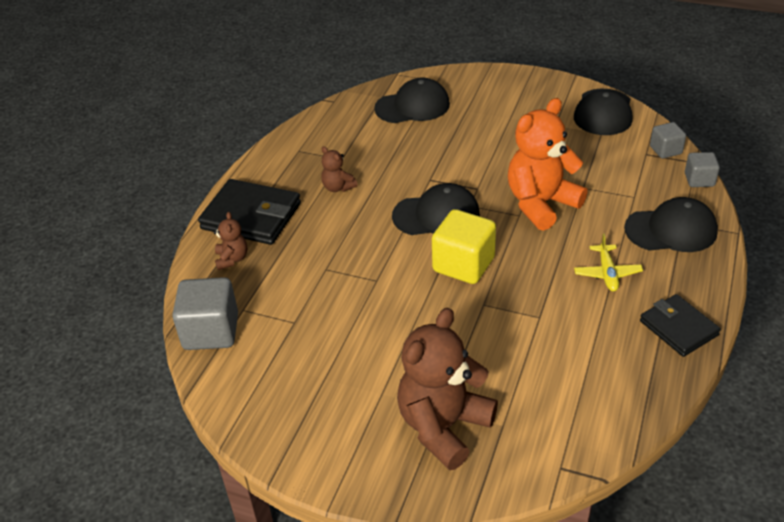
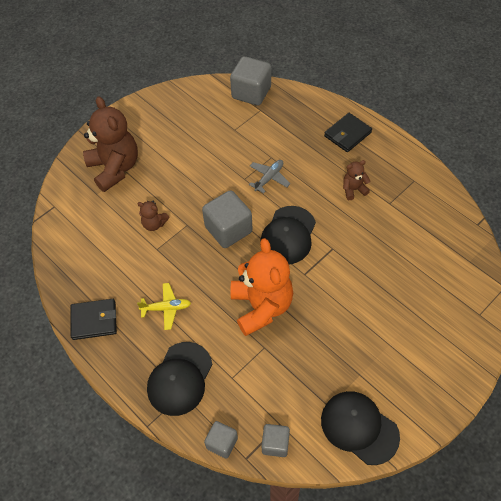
camera: 115 degrees right, 15 degrees up
(232, 259) = (309, 115): brown teddy bear -> brown teddy bear (154, 224)
(251, 216) = (347, 134): black wallet -> black wallet, size x0.64
(362, 258) = (269, 178): none -> grey plane
(412, 106) = (442, 277): black cap -> none
(463, 264) = (228, 229): yellow cube -> grey cube
(607, 273) = (166, 308): yellow plane -> yellow plane turned 150 degrees clockwise

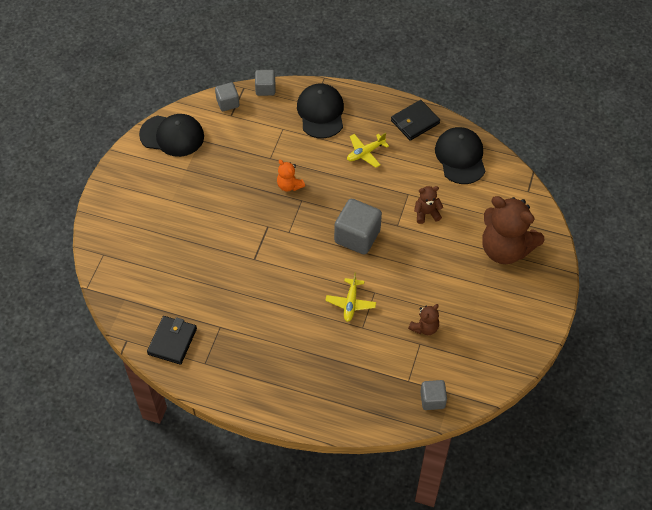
camera: 150 degrees right, 0 degrees up
(251, 93) = (432, 400): grey cube -> grey cube, size x0.57
(261, 307) = (289, 185): orange teddy bear -> orange teddy bear, size x0.46
(269, 178) = (350, 303): grey plane -> yellow plane
(288, 235) = (300, 254): black cap -> black cap (460, 157)
(347, 134) = (297, 390): black wallet -> black wallet (172, 341)
(353, 189) = (261, 326): brown teddy bear -> brown teddy bear (424, 327)

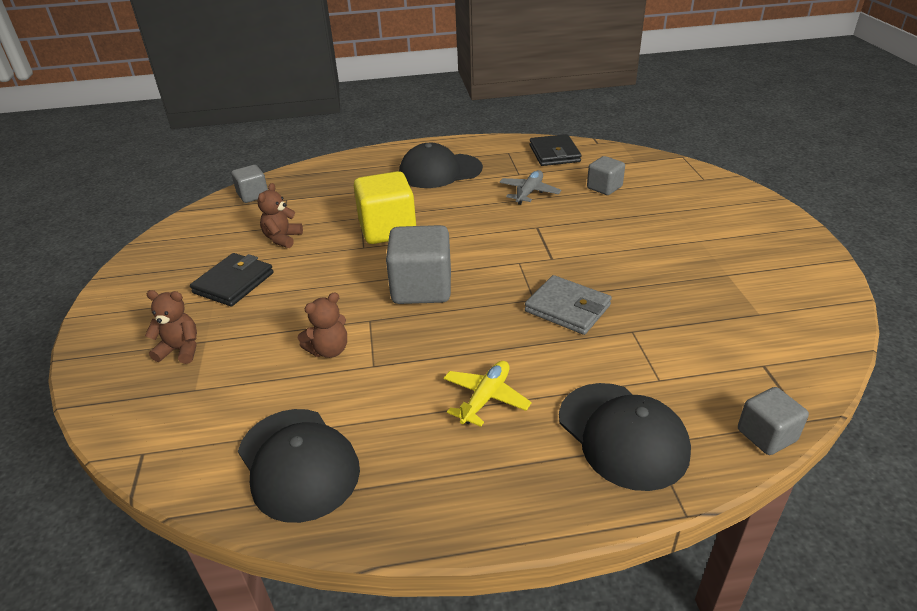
camera: 155 degrees right, 20 degrees down
(172, 136) = (804, 303): black cap -> black cap (440, 171)
(228, 103) = (794, 381): grey cube -> grey cube (604, 187)
(231, 298) = (529, 192): none -> grey plane
(289, 185) = (567, 308): orange teddy bear -> grey wallet
(350, 303) = (387, 230): yellow plane -> yellow cube
(415, 122) = (424, 498): black wallet -> black wallet (233, 283)
(505, 249) = (180, 350): brown teddy bear -> brown teddy bear, size x0.46

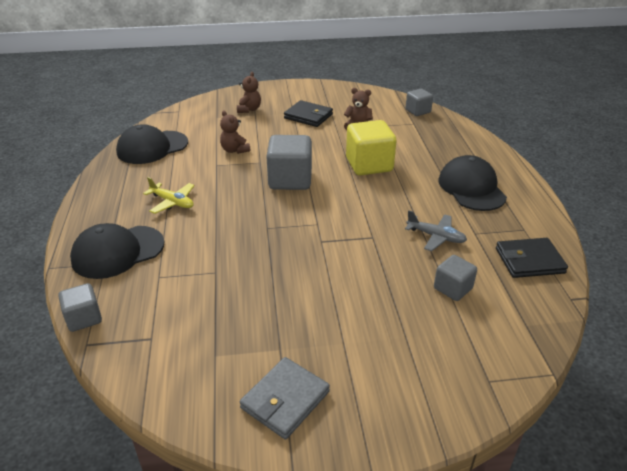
camera: 90 degrees right, 0 degrees up
(567, 308) = (251, 242): grey wallet -> grey wallet (285, 400)

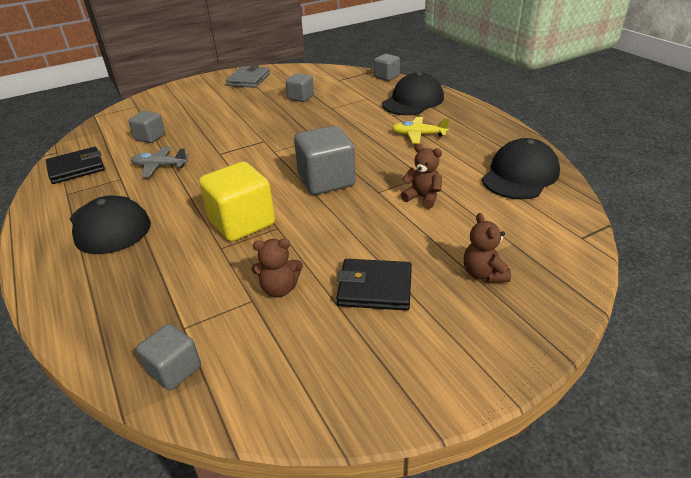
camera: 160 degrees right, 0 degrees up
(236, 309) = (301, 97): none -> grey cube

